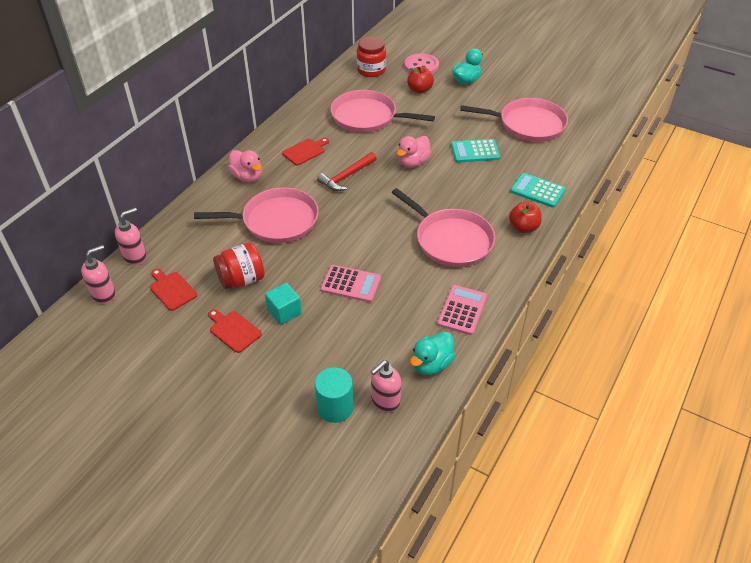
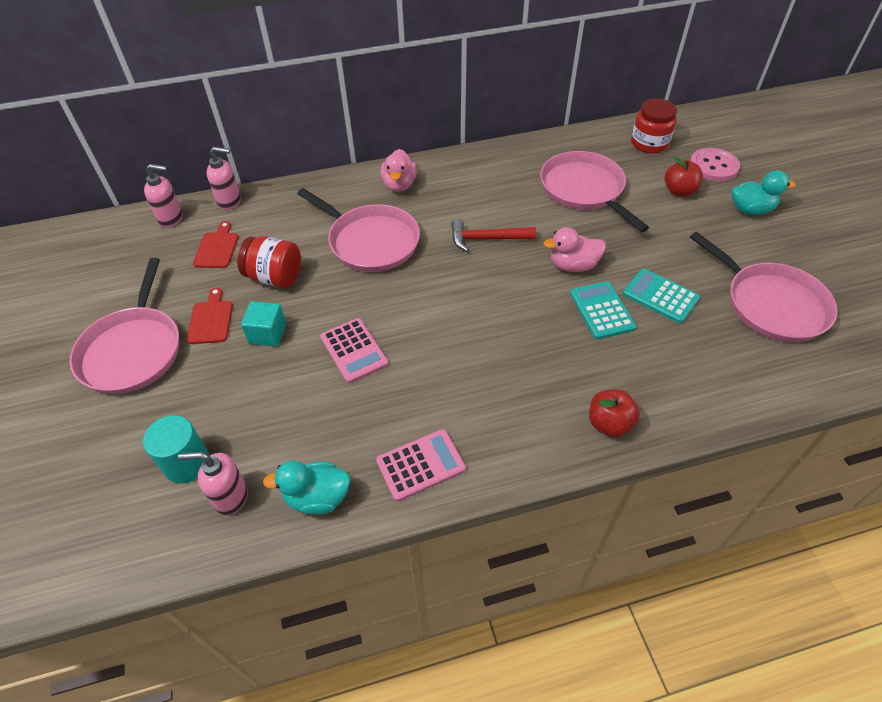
camera: 45 degrees right, 5 degrees up
(305, 151) = (479, 190): red cutting board -> none
(451, 240) = (507, 377): pink pan -> pink pan (133, 350)
(537, 191) = (683, 392): turquoise calculator -> turquoise calculator (601, 310)

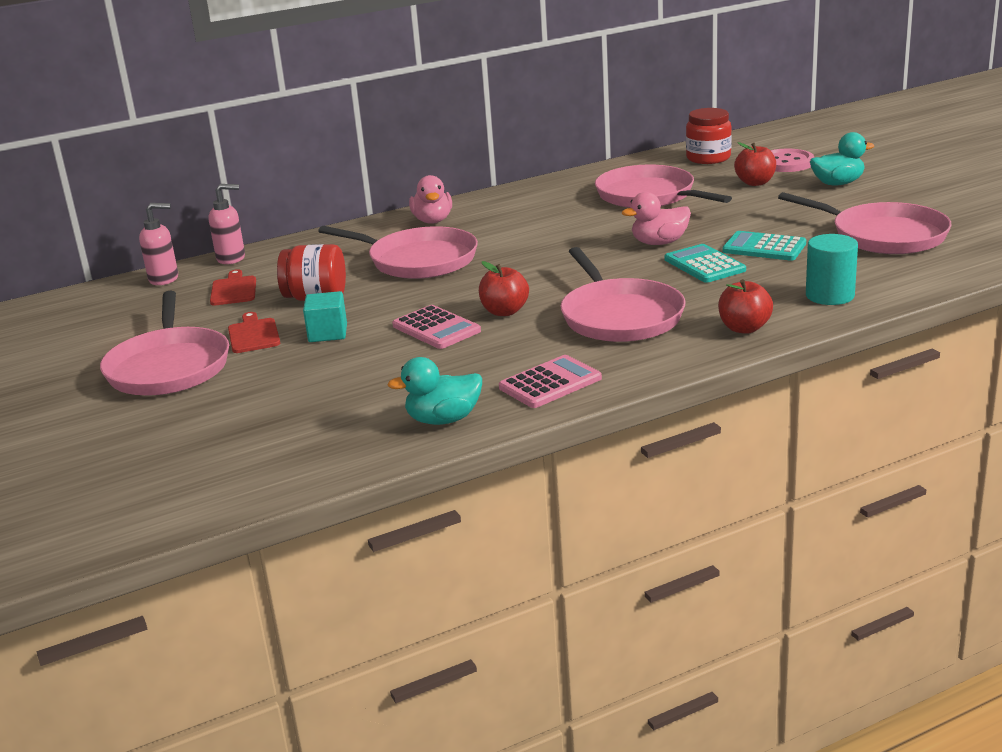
camera: 10 degrees left, 25 degrees down
(186, 463) = (278, 424): turquoise cylinder -> turquoise cylinder (830, 295)
(230, 497) = (342, 435): pink soap dispenser -> none
(416, 339) = (504, 311): none -> red apple
(487, 239) = (553, 240): red hammer -> none
(508, 373) = (619, 316): none -> pink pan

